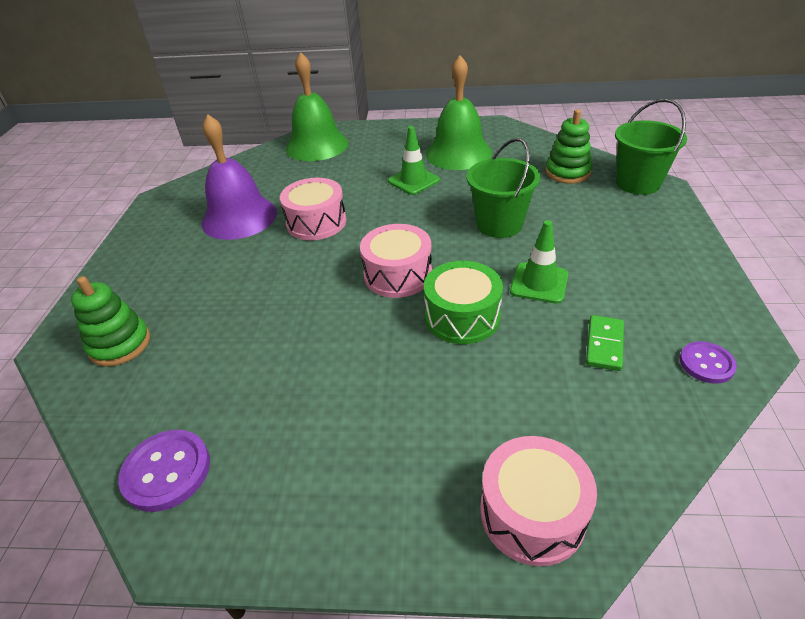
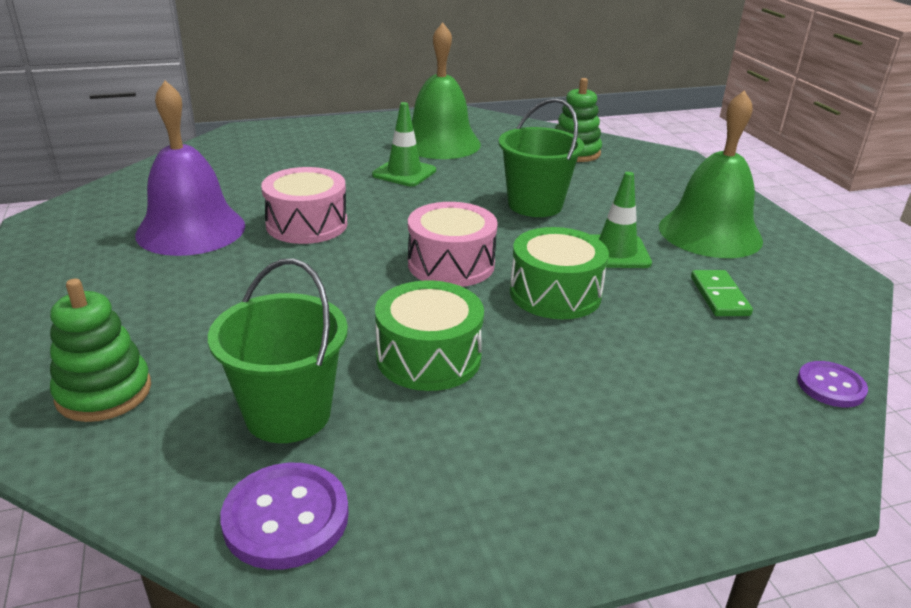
camera: 25 degrees left, 10 degrees down
(317, 145) = (249, 147): green bell -> green bell (710, 233)
(331, 359) = (428, 357): none -> green drum
(532, 513) = (755, 453): pink drum -> none
(638, 183) = (652, 156): green bucket -> green bucket (288, 414)
(706, 364) = (822, 297): purple button -> purple button (830, 386)

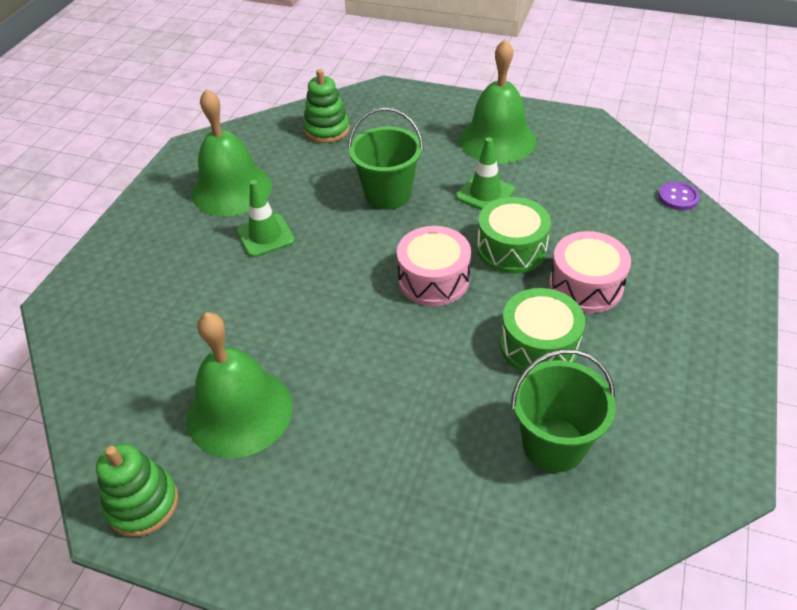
camera: 50 degrees left, 15 degrees up
(104, 392) = (458, 545): green stacking toy -> green stacking toy (143, 504)
(191, 229) = (239, 411): purple bell -> green bell
(286, 518) = (654, 483): purple button -> none
(307, 224) = (300, 332): pink drum -> pink drum (585, 285)
(719, 296) = (569, 182): green domino -> none

